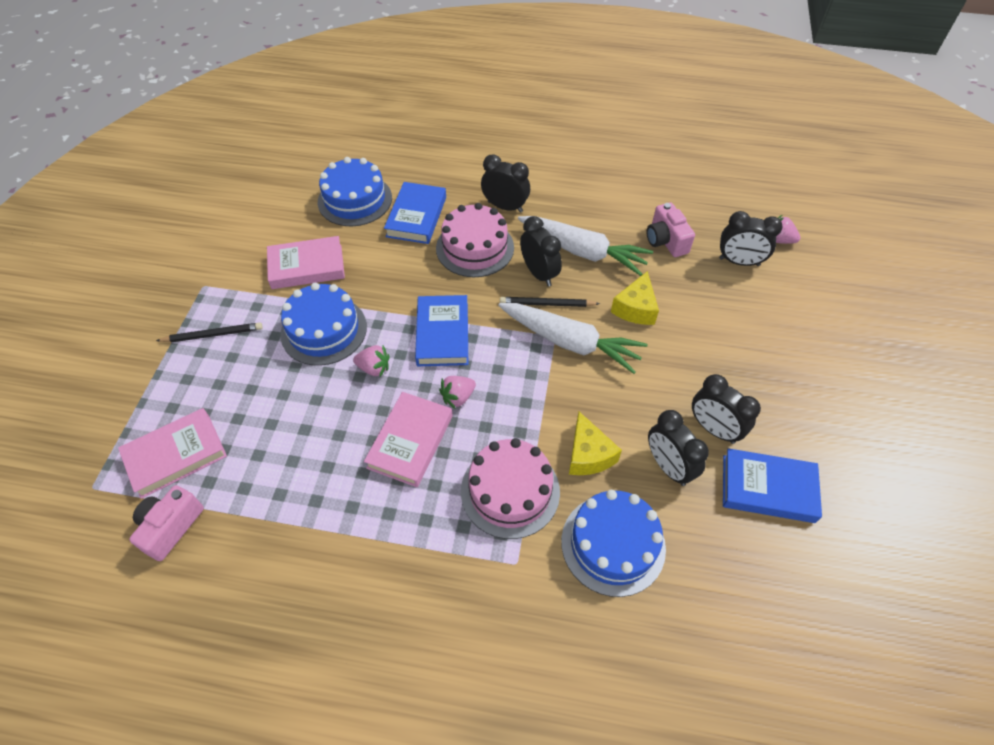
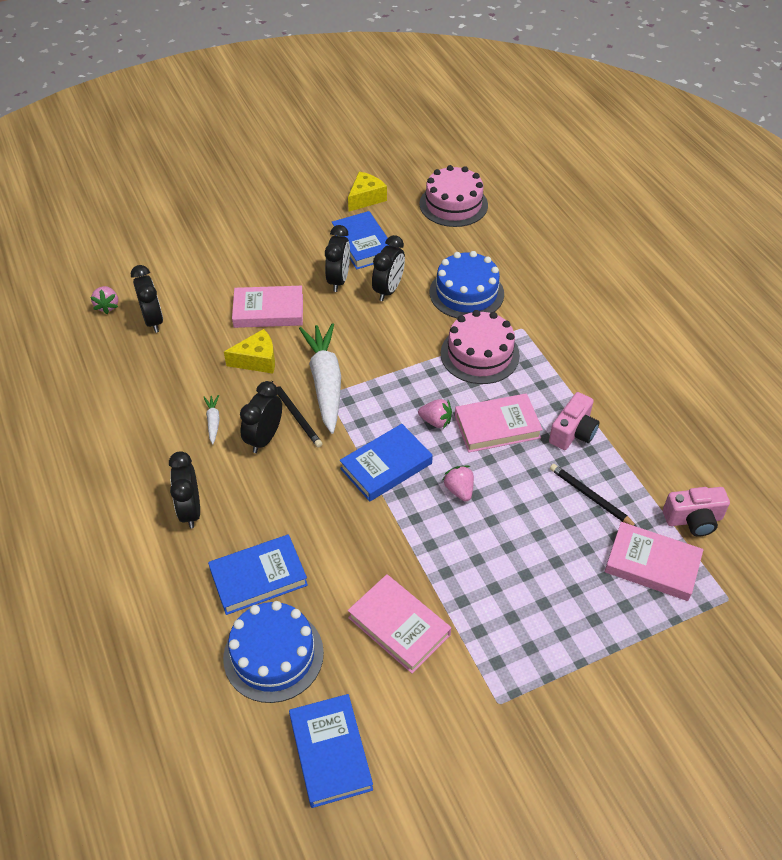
camera: 125 degrees left, 5 degrees down
(213, 335) = (538, 640): black pencil -> black pencil (590, 497)
(270, 196) = (330, 752): none -> blue book
(324, 330) = (456, 554): blue cake -> none
(475, 248) = (267, 502): pink cake -> pink cake (453, 204)
(582, 251) = (213, 421): white carrot -> white carrot, size x0.42
(588, 455) = (416, 330): yellow cheese -> yellow cheese (366, 198)
(665, 241) = (158, 373): pink camera -> pink camera (573, 432)
(700, 347) = (268, 311): none -> pink book

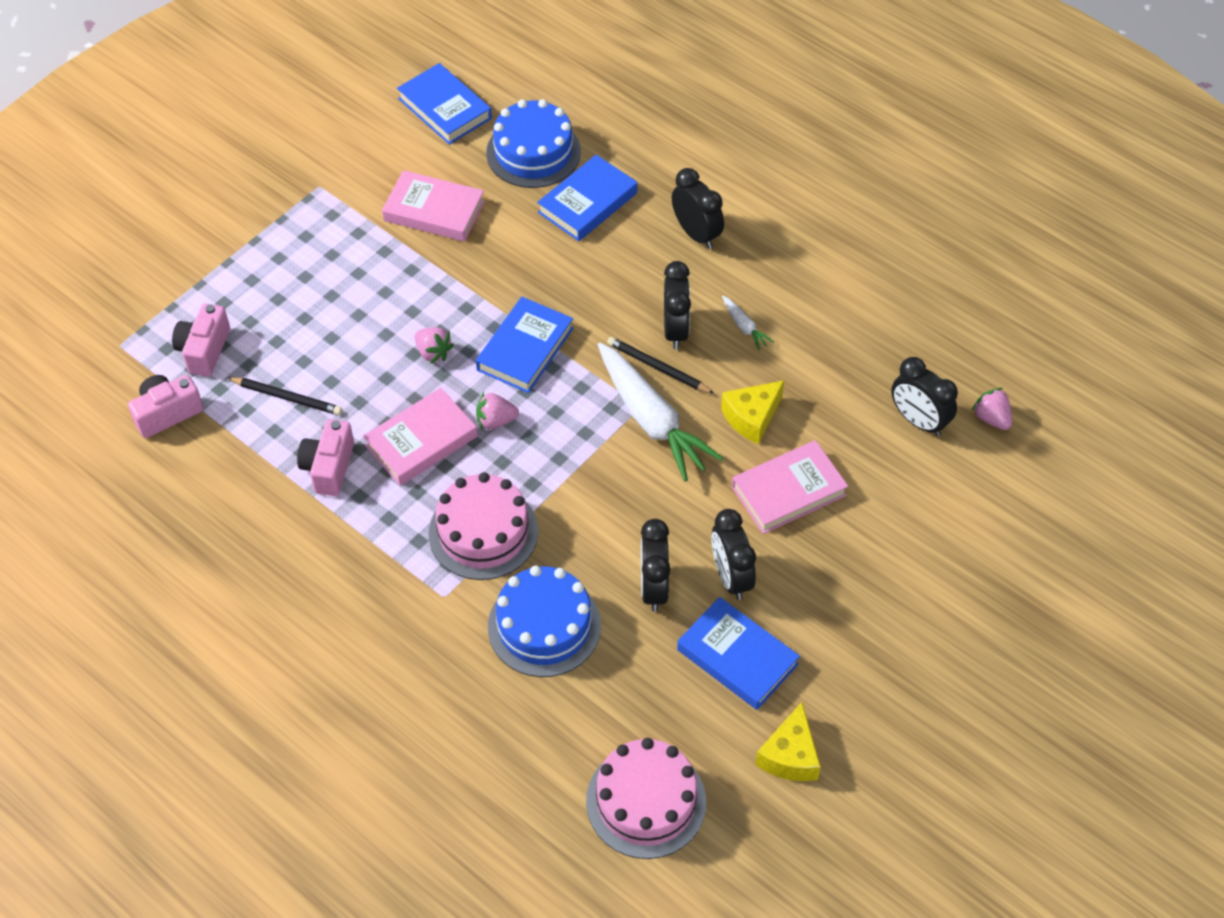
camera: 155 degrees right, 5 degrees up
(652, 564) = (204, 350): pink book -> pink camera

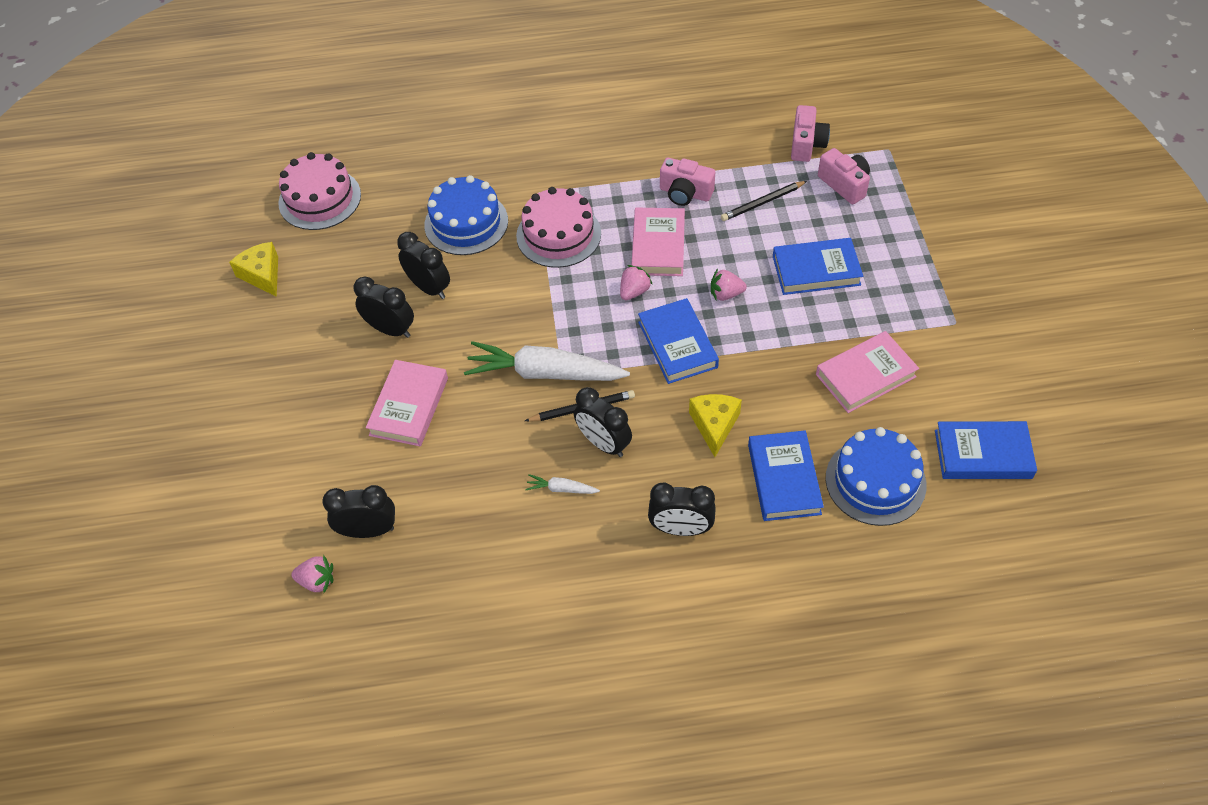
camera: 135 degrees right, 0 degrees up
(329, 467) = (685, 193): pink camera -> pink camera turned 150 degrees clockwise
(737, 657) = (341, 294): blue book -> blue book (816, 270)
(751, 417) = (484, 431): yellow cheese -> yellow cheese (714, 425)

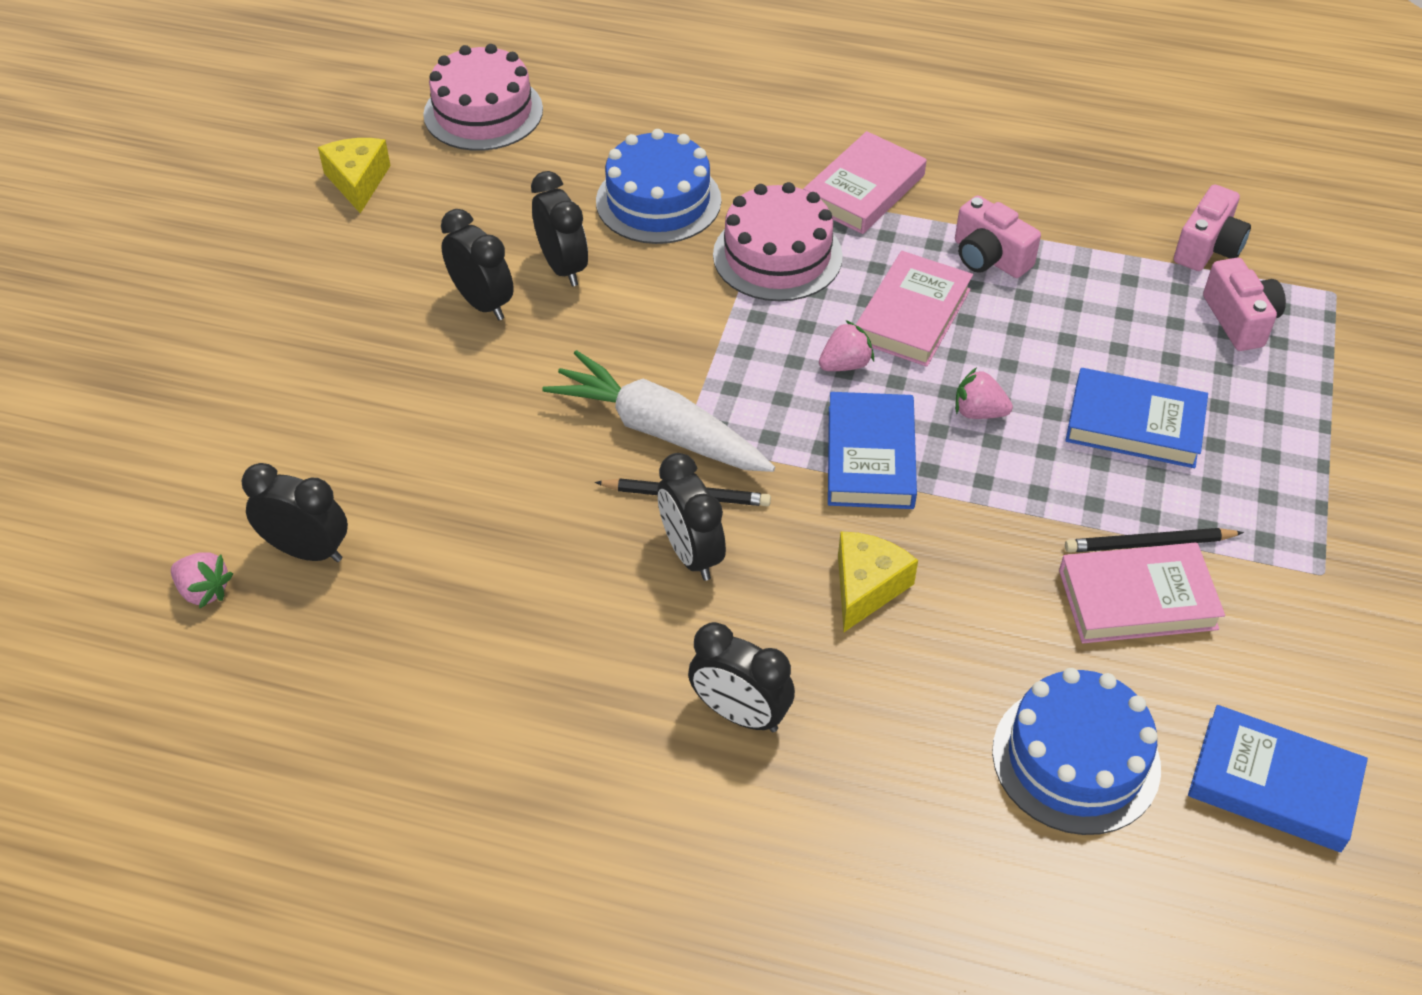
camera: 20 degrees right, 5 degrees down
(409, 406) = (451, 409): pink book -> pink book (864, 190)
(561, 489) = (598, 594): white carrot -> none
(762, 202) = (1099, 306): black pencil -> black pencil (1149, 543)
(784, 479) = (932, 702): blue book -> none

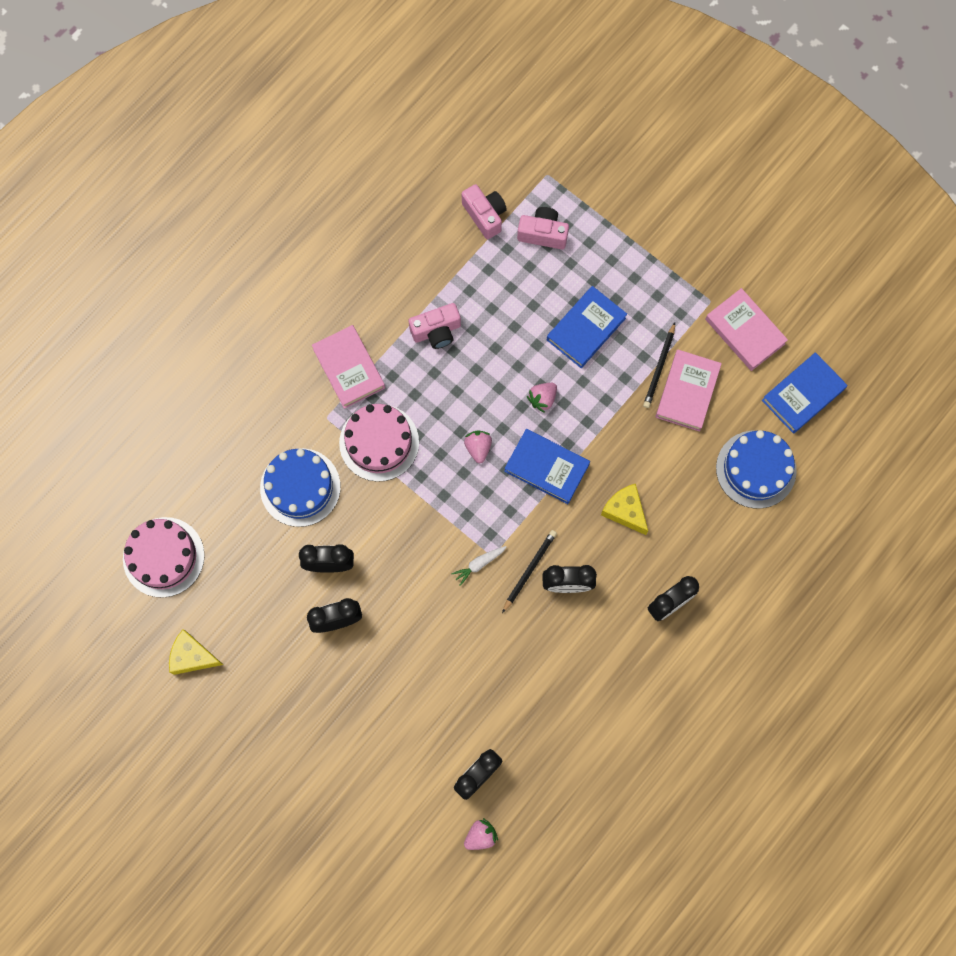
camera: 65 degrees left, 25 degrees up
(659, 430) = (479, 564): white carrot -> white carrot, size x0.42
(912, 315) = (459, 395): pink book -> pink book (745, 331)

